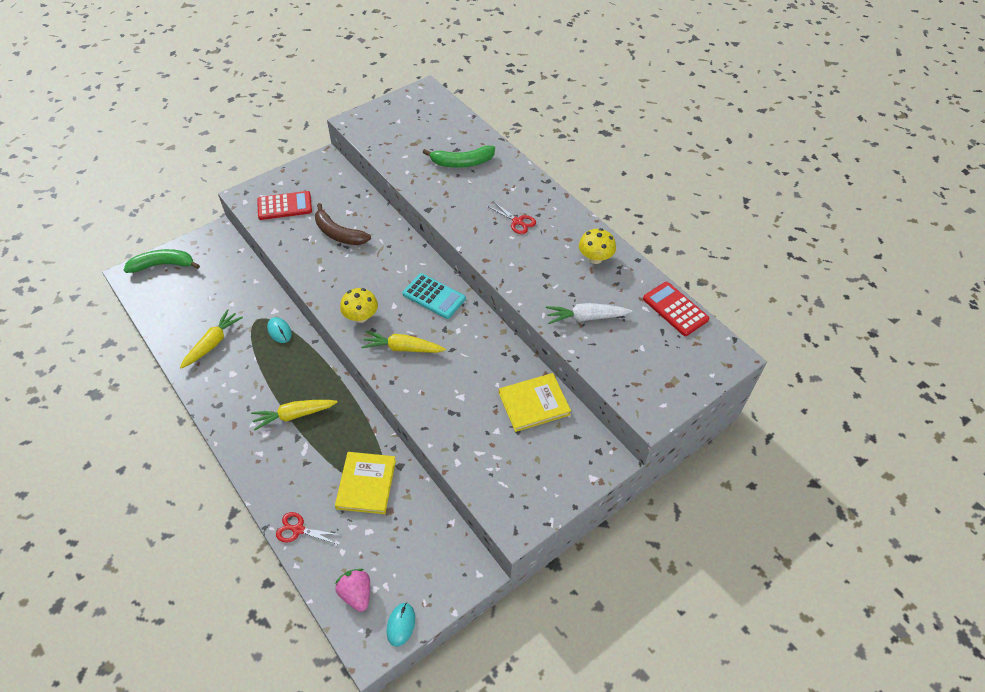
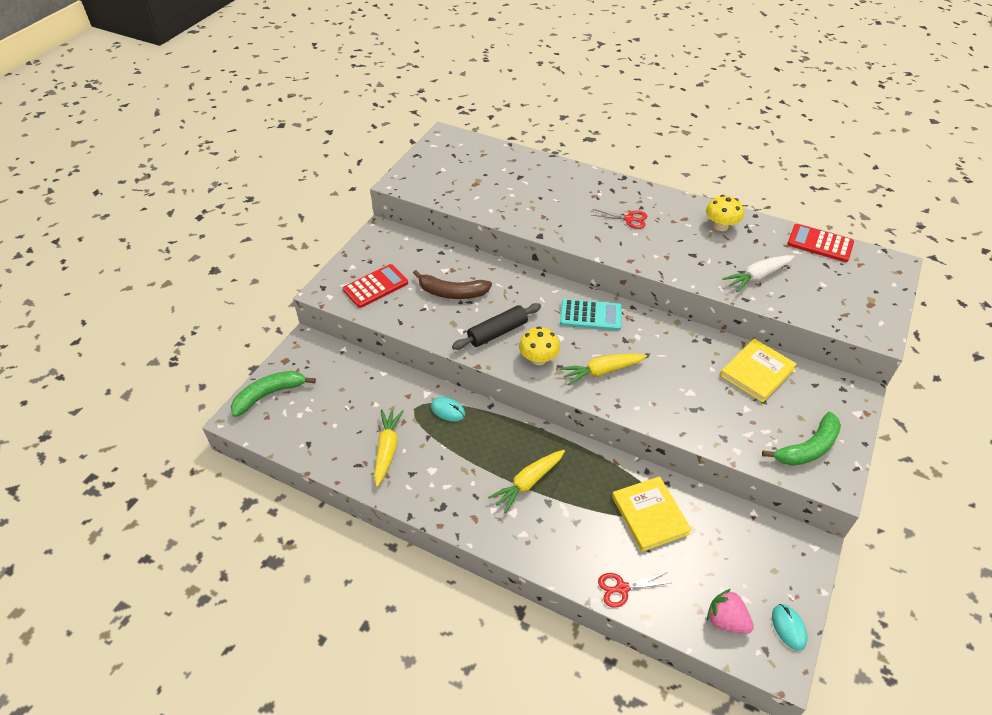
camera: 25 degrees left, 5 degrees down
(347, 281) = (497, 332): none -> black rolling pin
(462, 162) = (535, 186): green banana -> green banana (808, 448)

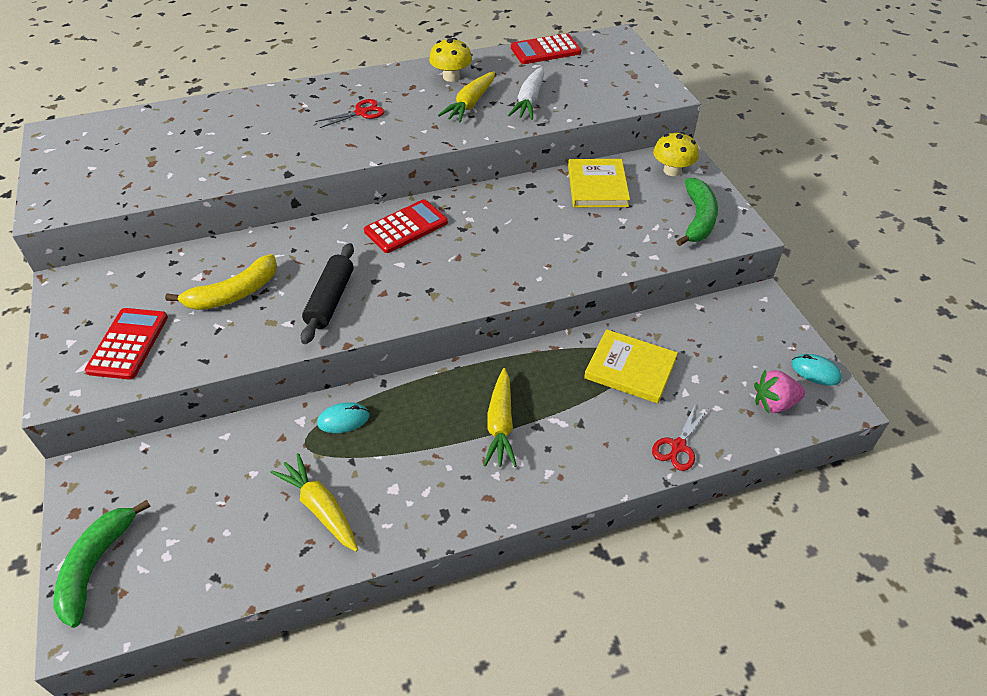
camera: 45 degrees left, 0 degrees up
(452, 293) = (233, 293): brown banana -> yellow banana
(538, 359) = (401, 297): yellow mushroom -> yellow mushroom (672, 170)
(590, 315) = (406, 227): turquoise calculator -> red calculator
(601, 371) = (473, 269): yellow carrot -> yellow carrot (470, 104)

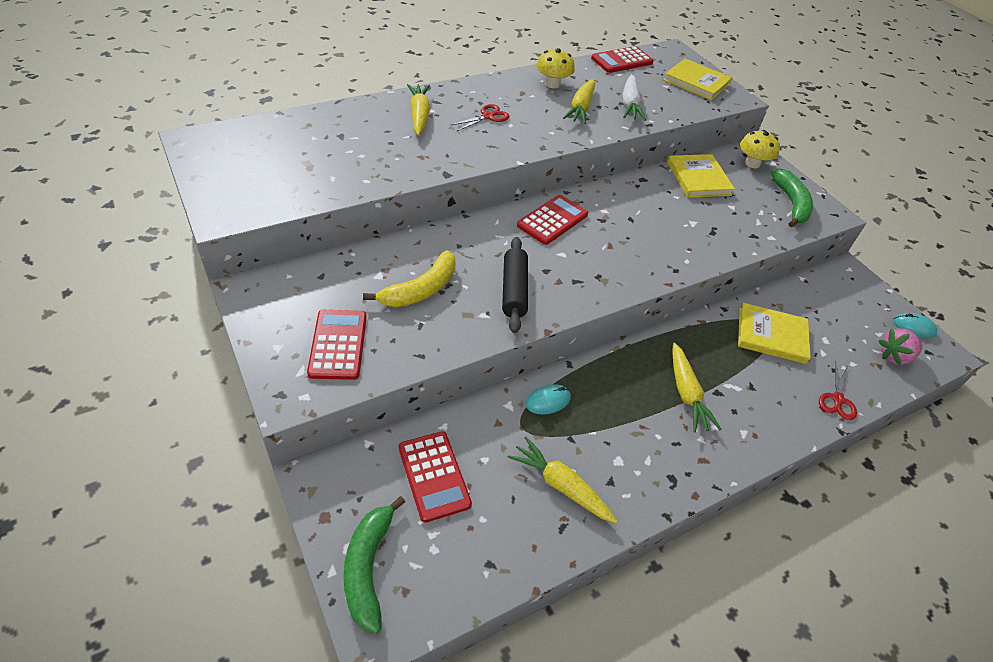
camera: 15 degrees left, 0 degrees up
(195, 484) = (434, 476): none -> red calculator
(288, 110) = (419, 115): none -> yellow carrot
(623, 75) = (696, 82): none -> yellow book

